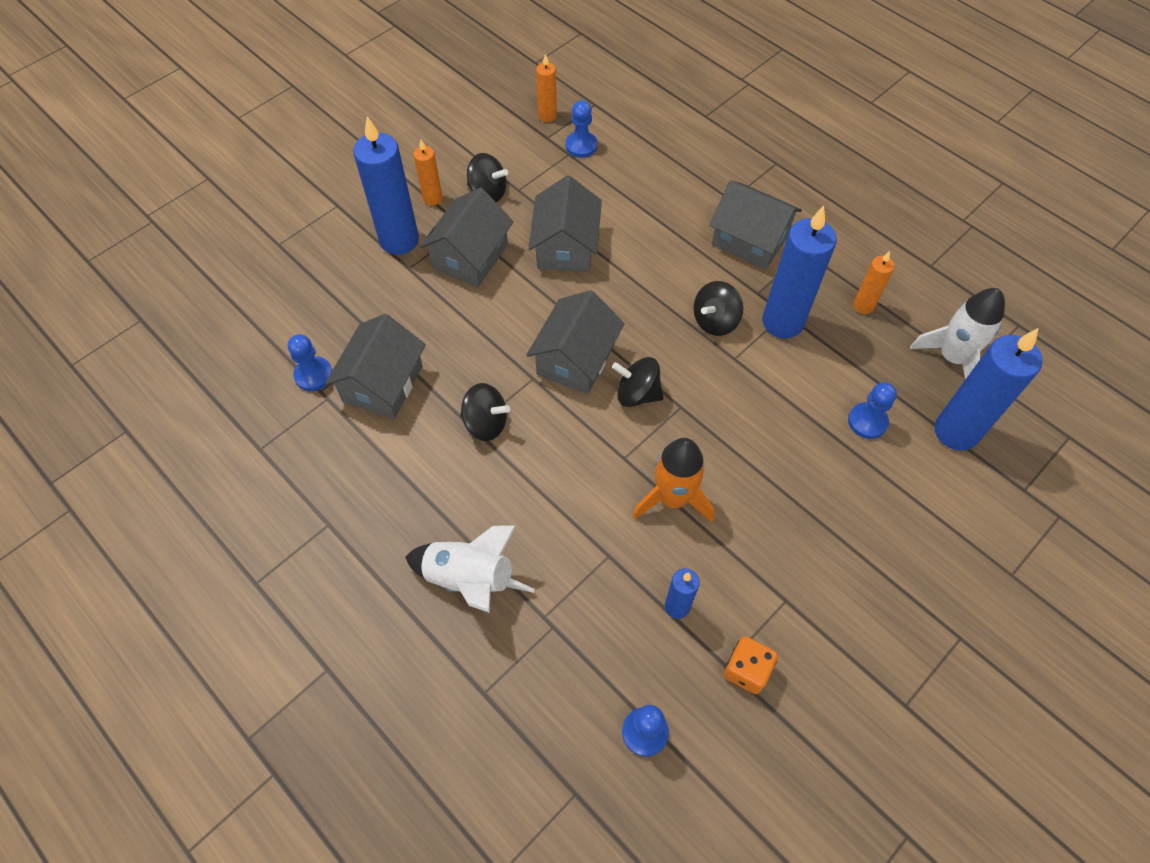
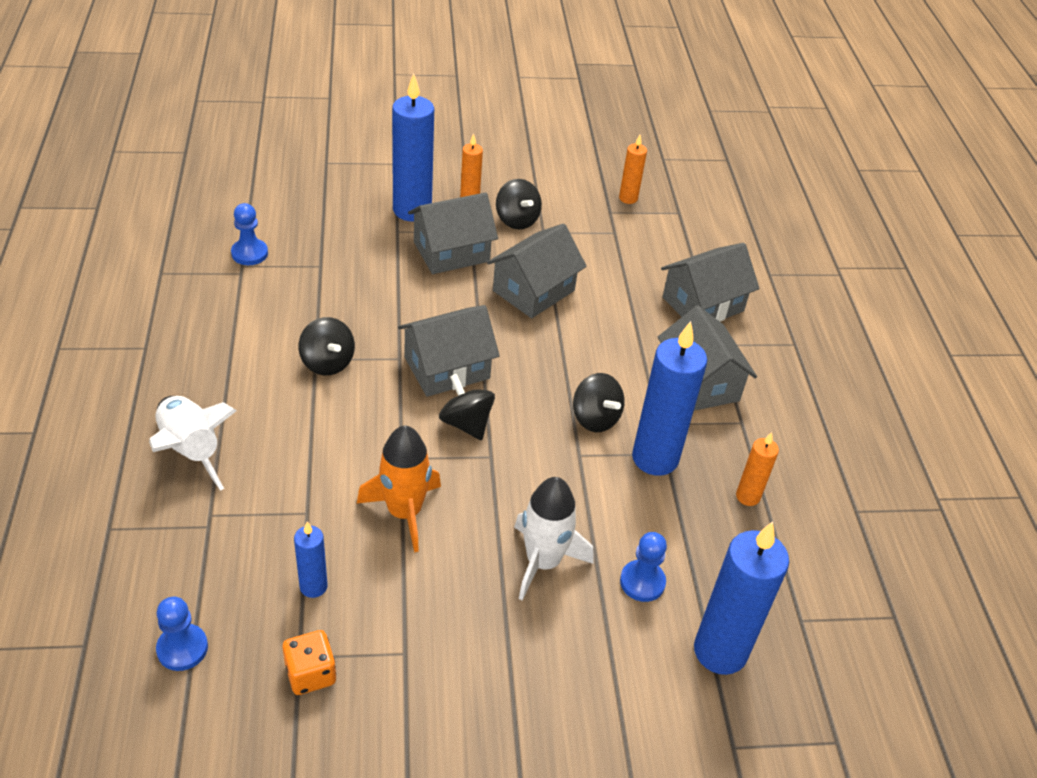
camera: 35 degrees right, 15 degrees down
(383, 383) = (288, 289): grey house -> grey house (703, 304)
(581, 146) = (631, 233): blue pawn -> none
(715, 321) = (595, 418): black spinning top -> black spinning top turned 120 degrees counterclockwise
(951, 357) = (788, 593): white rocket -> white rocket (543, 562)

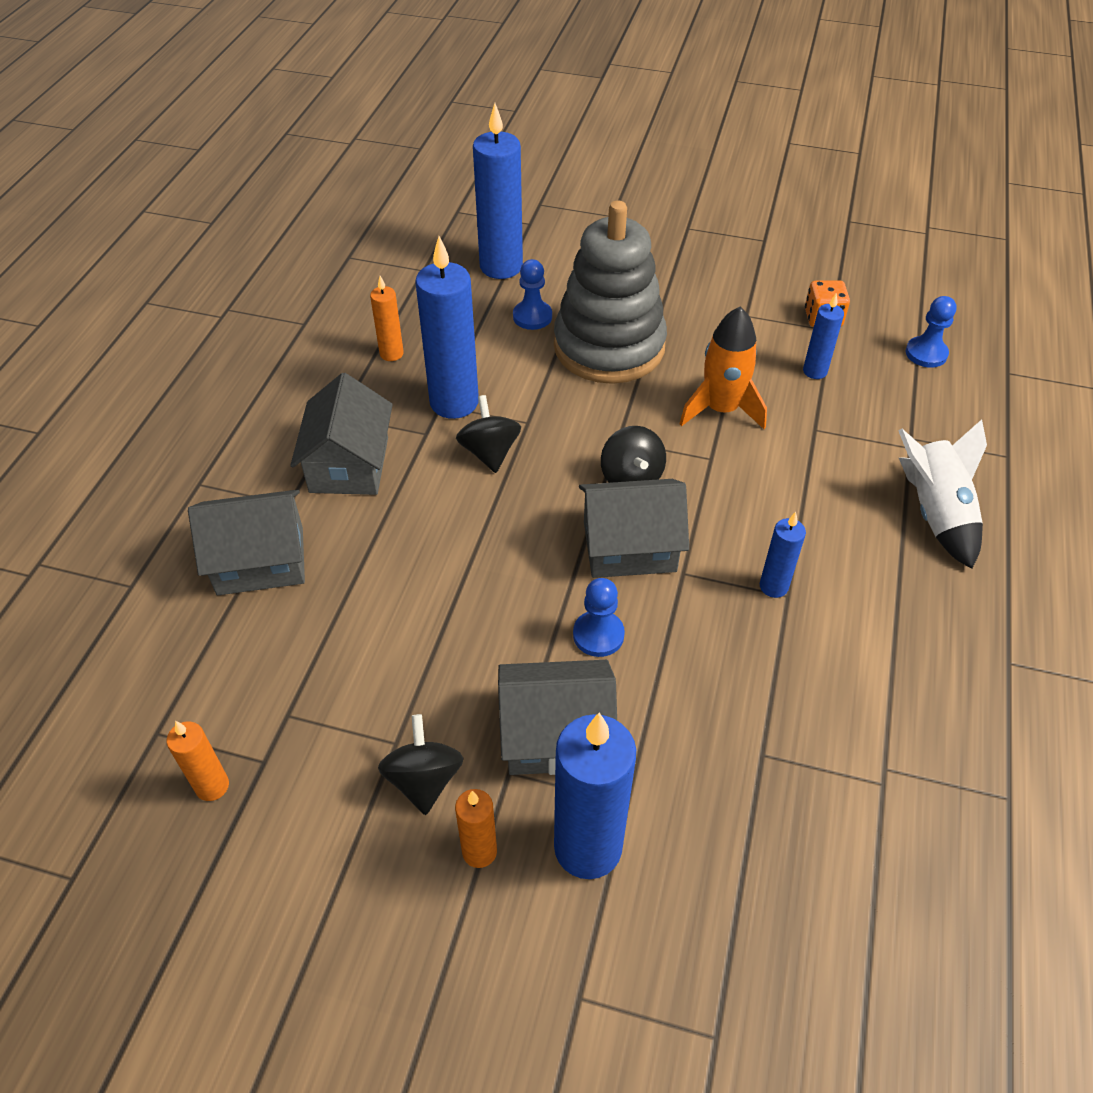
camera: 155 degrees left, 5 degrees up
(249, 253) = (871, 807): blue pawn -> blue pawn (598, 635)
(327, 362) = (773, 586): black spinning top -> blue candle
(533, 291) = (469, 634): grey house -> none
(543, 562) = (609, 347): white rocket -> grey stacking toy

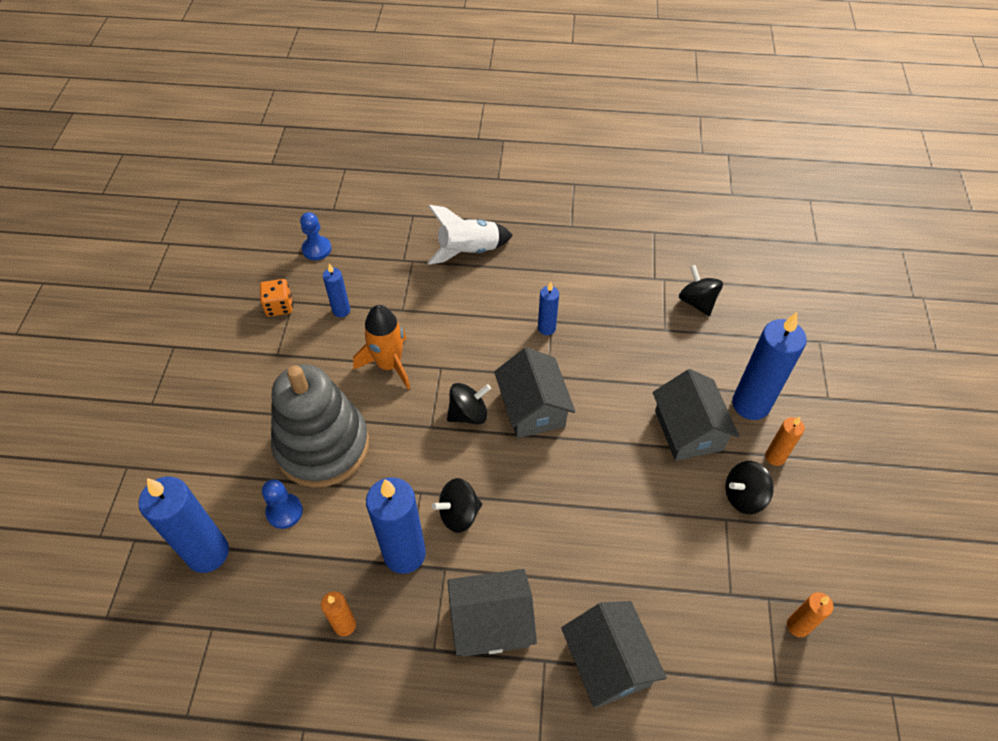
camera: 100 degrees left, 5 degrees up
(598, 635) = (610, 417): blue pawn -> none
(825, 826) = (697, 302): none -> black spinning top

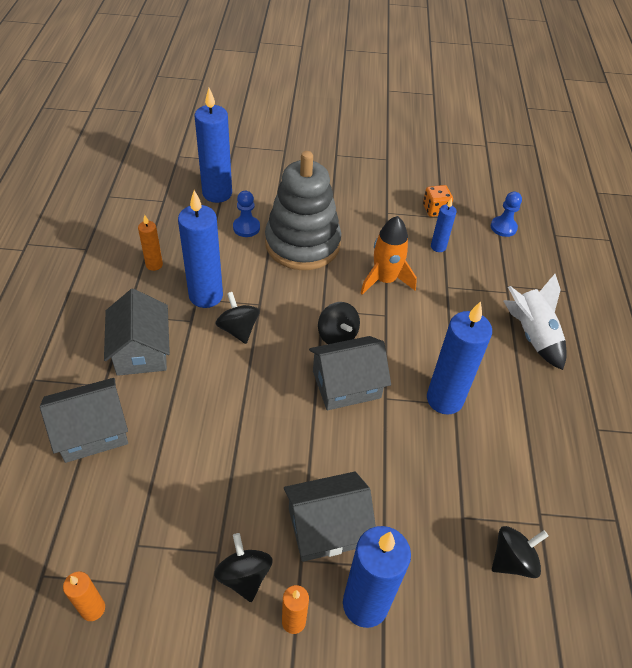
camera: 85 degrees right, 5 degrees down
(546, 328) = (444, 399): blue candle -> blue candle, size x1.96

